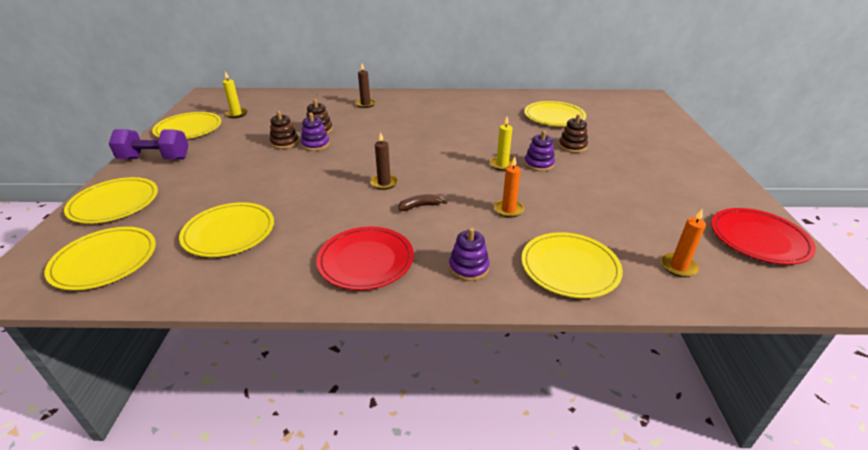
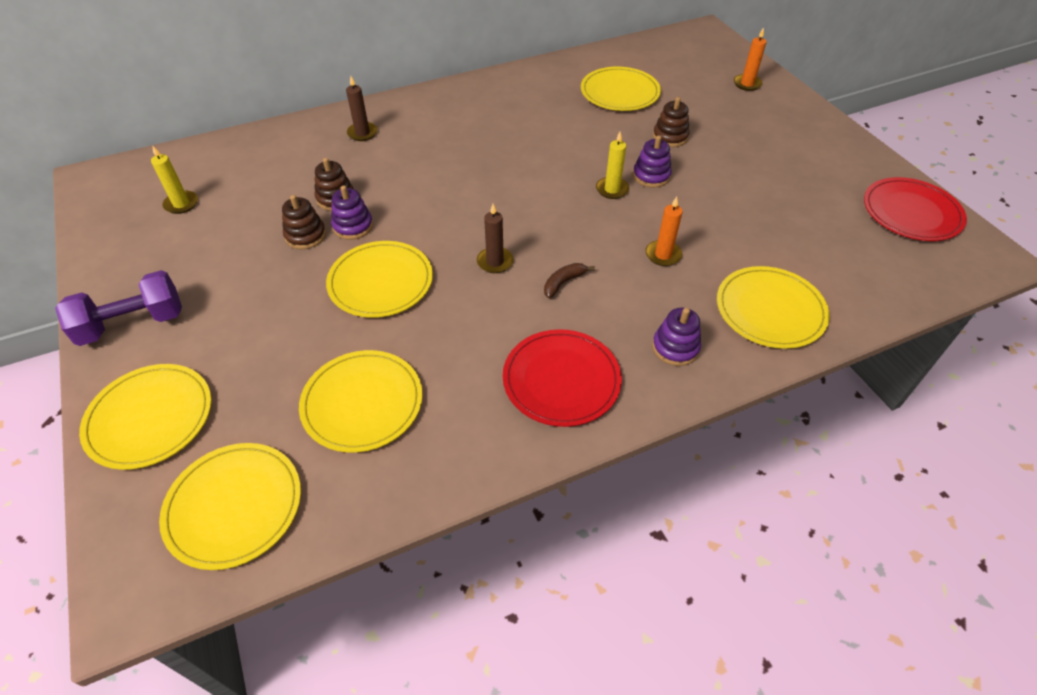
camera: 25 degrees left, 15 degrees up
(188, 129) = (130, 253): yellow plate -> yellow plate (380, 282)
(678, 267) = (863, 273): orange candle -> orange candle (747, 84)

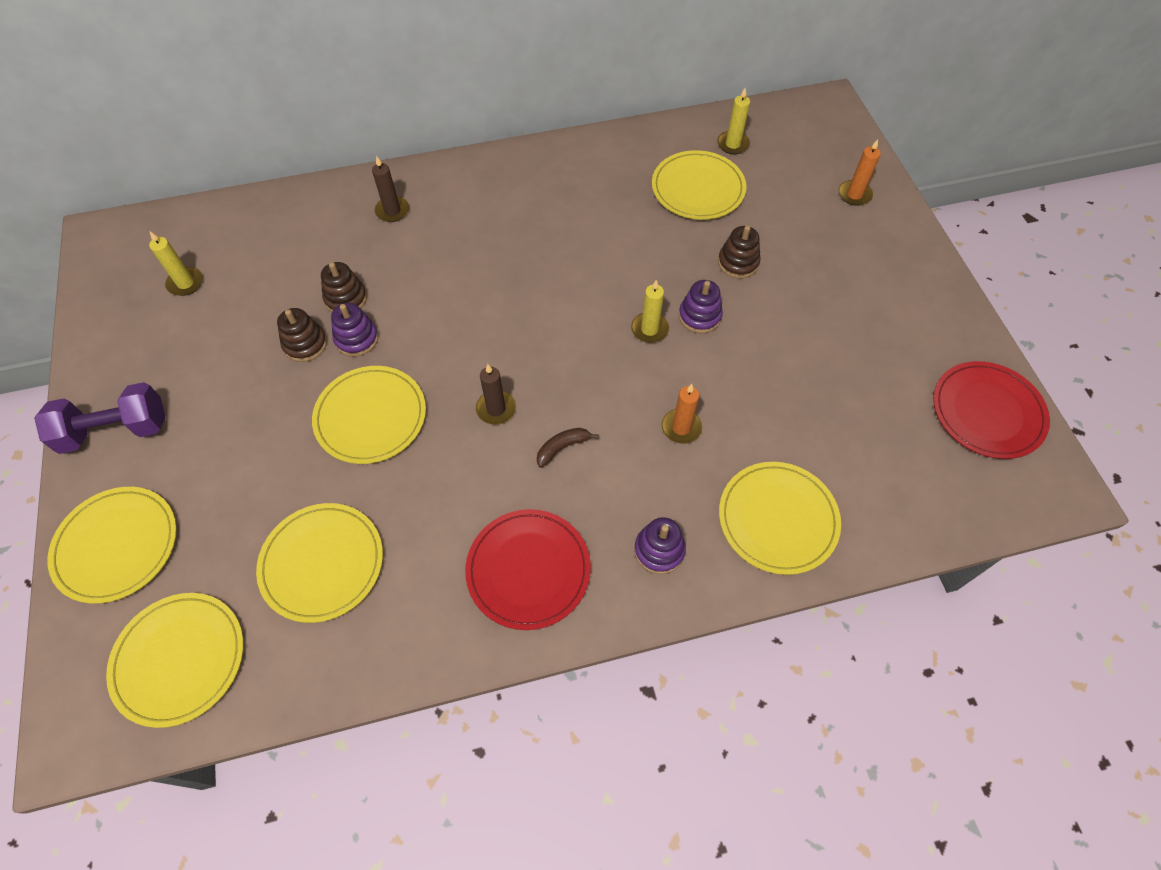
camera: 10 degrees right, 10 degrees up
(638, 62) = (732, 144): none -> yellow candle

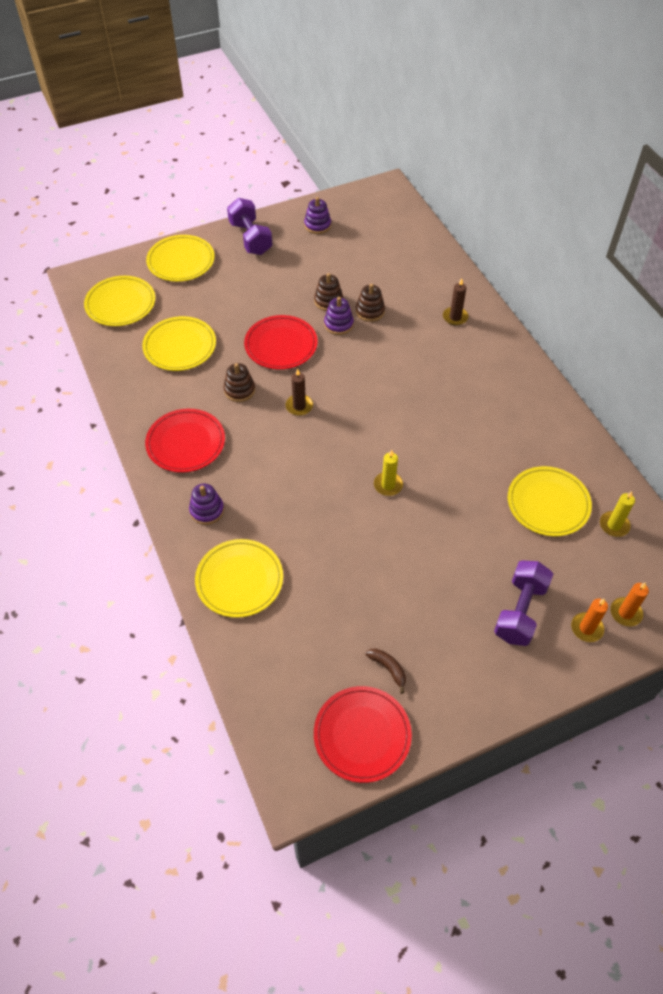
camera: 80 degrees right, 5 degrees down
(185, 283) = (361, 235): yellow candle -> none
(371, 416) = (281, 345): yellow plate -> red plate
(562, 447) = (275, 447): brown banana -> brown banana (388, 668)
(681, 427) = (304, 514): orange candle -> orange candle (625, 613)
(699, 316) = (409, 516): purple stacking toy -> purple stacking toy (317, 225)
(738, 263) = (473, 539): brown stacking toy -> brown stacking toy (239, 390)
(833, 242) = (520, 611): none -> purple dumbbell

